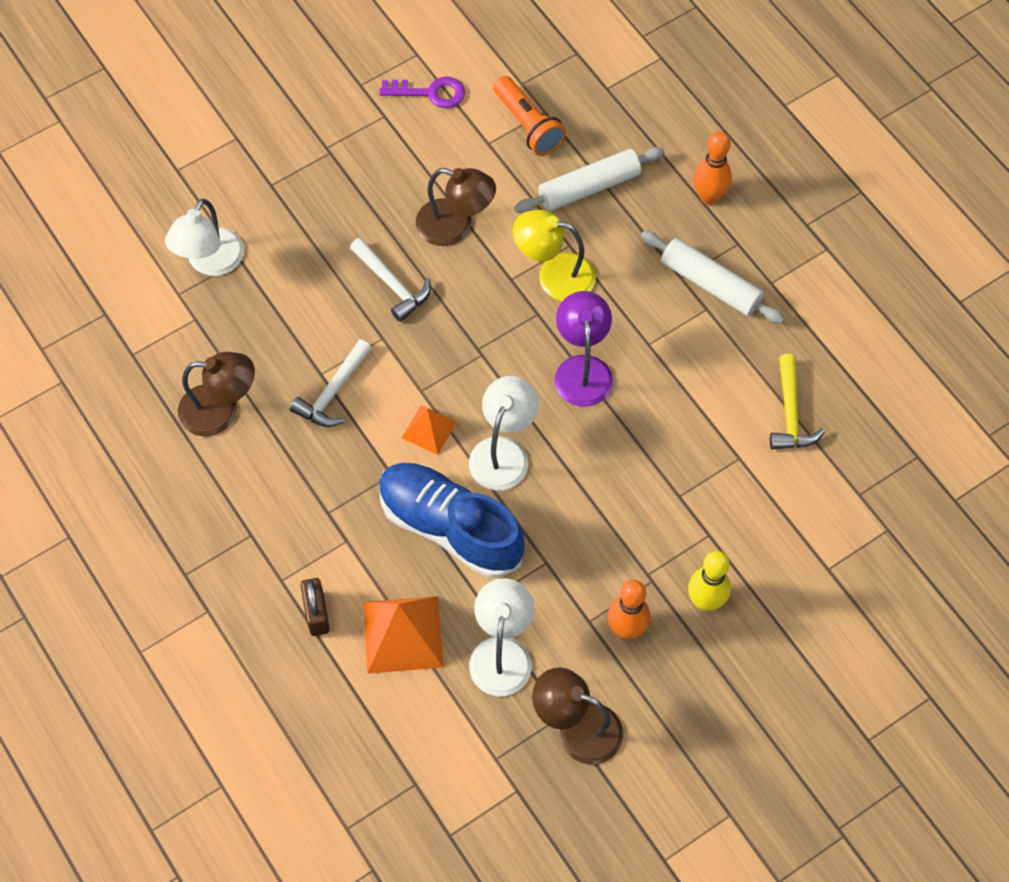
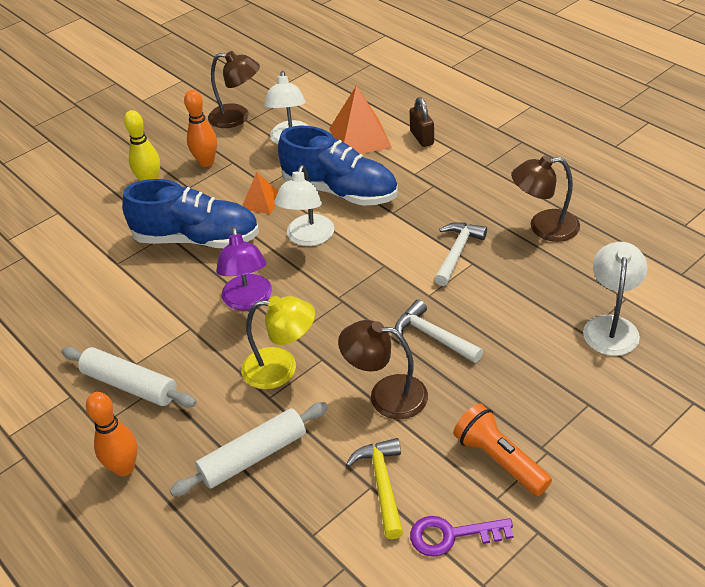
camera: 175 degrees right, 20 degrees down
(429, 430) = (370, 242): orange pyramid -> orange pyramid (261, 201)
(528, 125) = (329, 515): orange flashlight -> orange flashlight (499, 460)
(641, 479) = (197, 239): none -> blue shoe
(790, 413) = (70, 298): yellow hammer -> yellow hammer (382, 485)

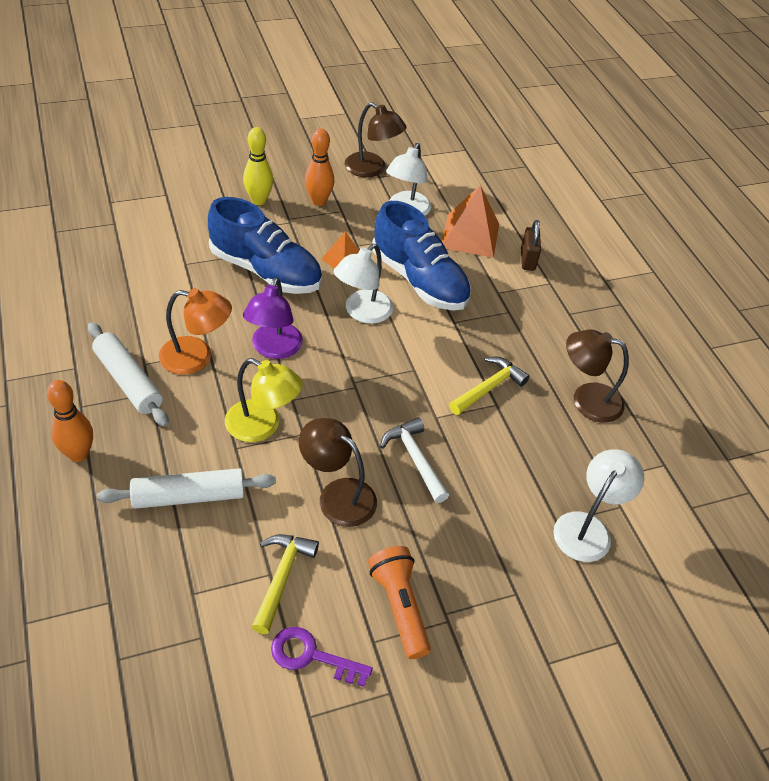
camera: 15 degrees right, 5 degrees up
(181, 337) = (196, 357): none -> orange lamp
(457, 253) = (488, 388): white hammer -> yellow hammer

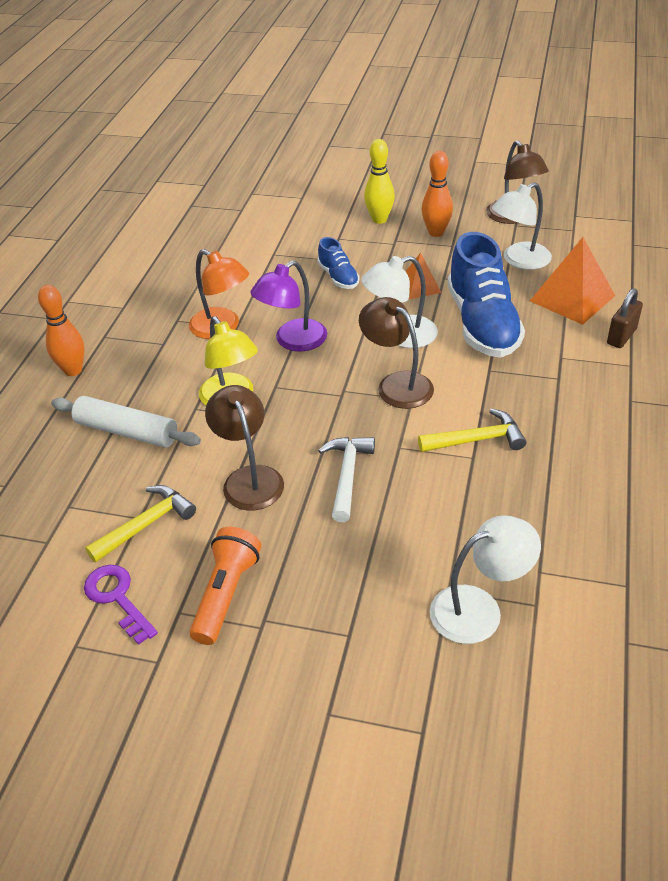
camera: 40 degrees right, 5 degrees down
(128, 381) = (153, 329): white rolling pin -> none
(266, 271) = (338, 277): blue shoe -> blue shoe, size x0.49
(586, 399) = (582, 488): brown lamp -> brown lamp (397, 384)

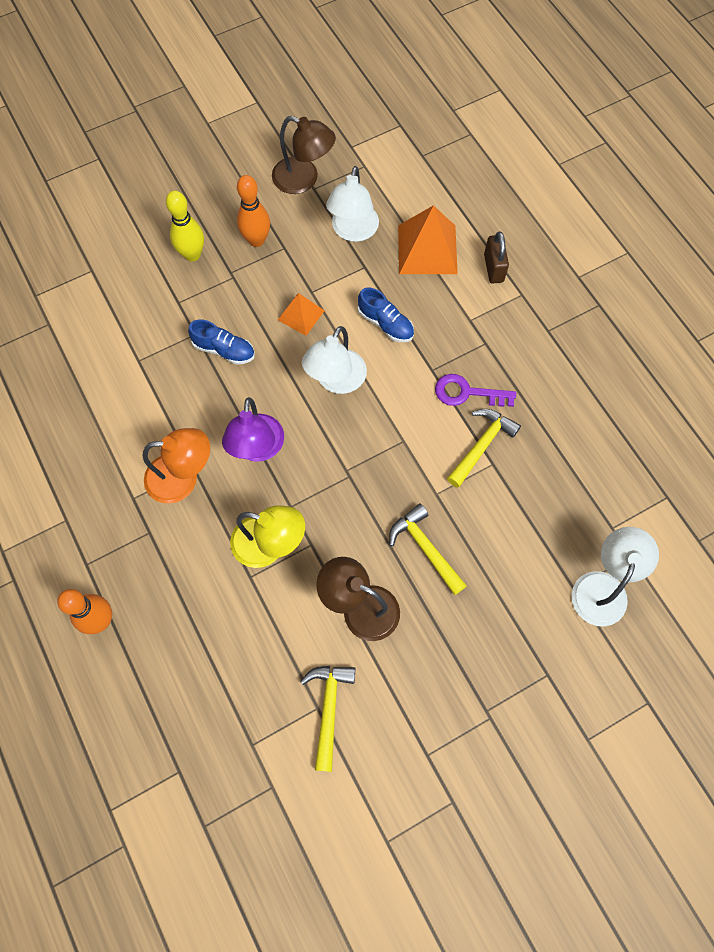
camera: 45 degrees left, 25 degrees up
(117, 598) = (375, 782): purple key -> purple key (467, 393)
(126, 432) = (220, 642): white rolling pin -> none
(226, 594) = (443, 713): orange flashlight -> none
(347, 475) = (425, 548): white hammer -> yellow hammer
(397, 384) = (379, 434): brown lamp -> none
(482, 323) = (385, 323): blue shoe -> blue shoe, size x0.49

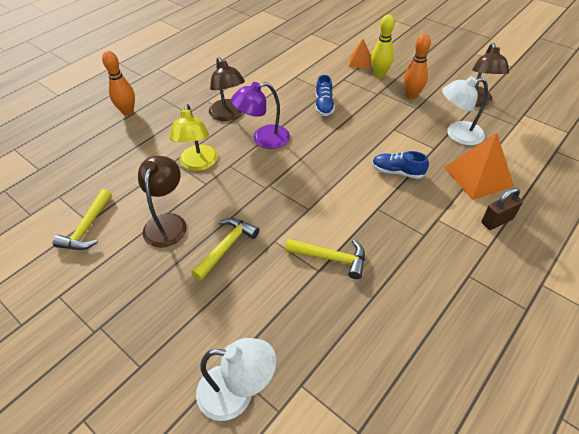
camera: 70 degrees right, 20 degrees down
(183, 478) = (228, 115): orange lamp -> brown lamp
(301, 315) = (373, 129): orange pyramid -> orange pyramid (360, 61)
(329, 709) = (87, 227): yellow hammer -> yellow hammer turned 120 degrees clockwise
(336, 381) = (334, 160): white lamp -> none
(385, 323) = (397, 172): blue shoe -> blue shoe turned 90 degrees clockwise
(467, 393) = (372, 235): purple key -> none

